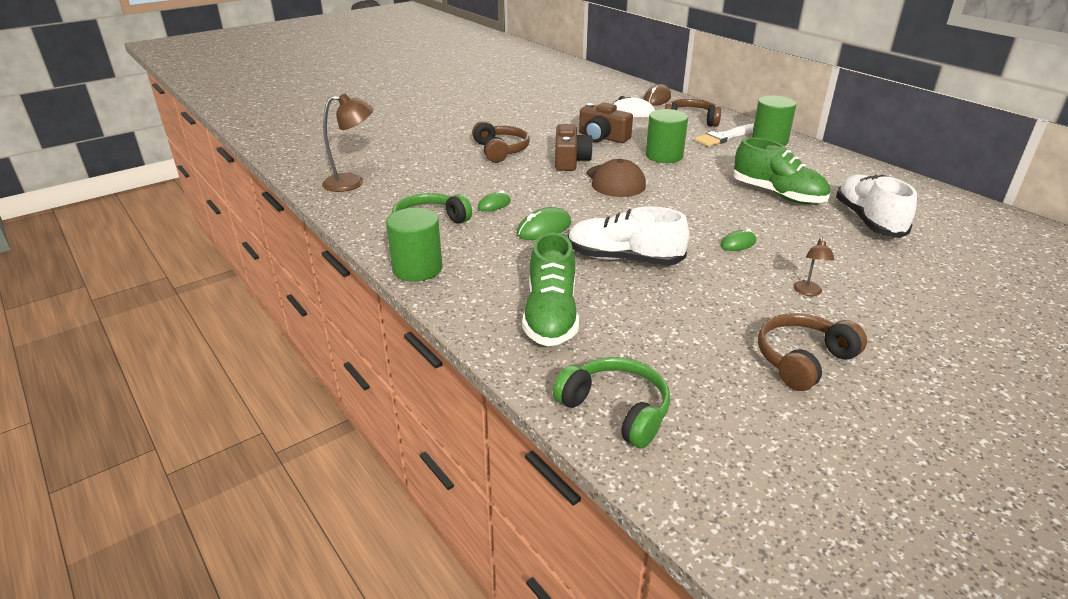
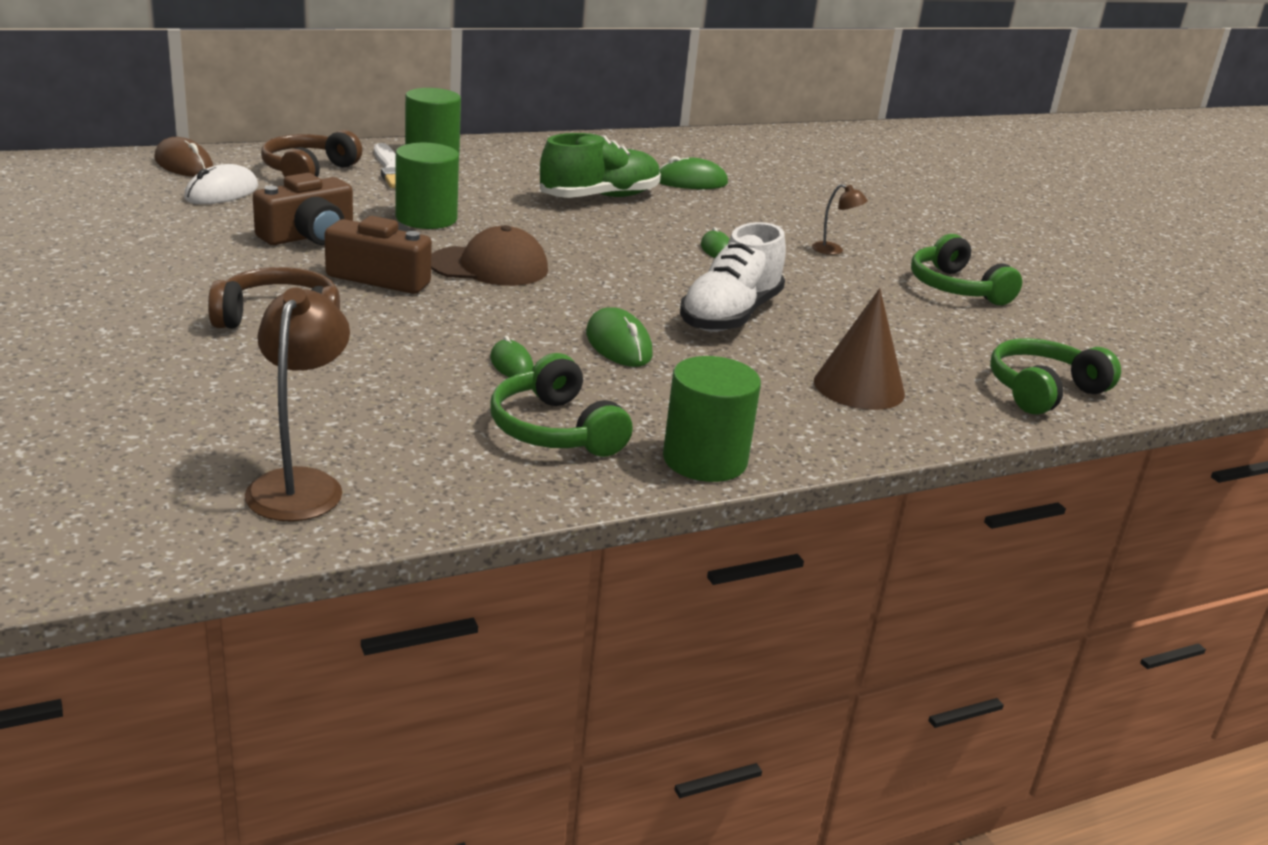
camera: 80 degrees left, 5 degrees down
(551, 316) = (859, 387): green shoe -> brown cone
(802, 360) = (956, 288): brown headphones -> green headphones
(868, 220) = (691, 182): white shoe -> green mouse

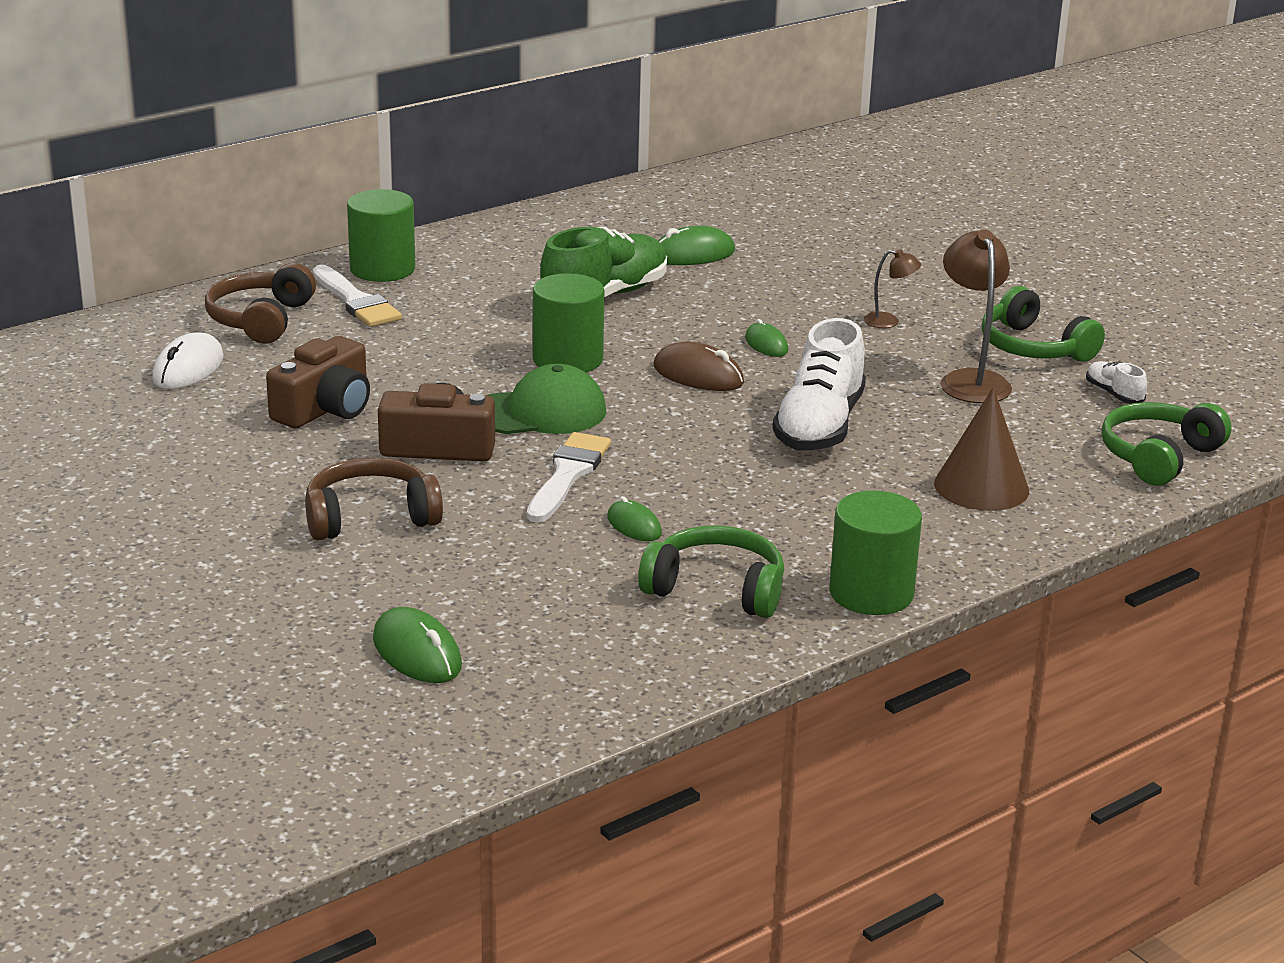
camera: 10 degrees left, 0 degrees up
(184, 165) = (115, 337): brown mouse -> brown mouse (698, 375)
(300, 484) = (518, 688): brown lamp -> brown lamp (971, 380)
(426, 218) = (434, 361): green cylinder -> green cylinder (567, 359)
(479, 315) = (568, 475): none -> white brush
(489, 266) = (541, 412): brown cap -> green cap
(555, 430) = (716, 589): green headphones -> green headphones turned 150 degrees clockwise
(618, 344) = (725, 482): green mouse -> green mouse (417, 653)
(1017, 334) = (1114, 394): none -> white shoe

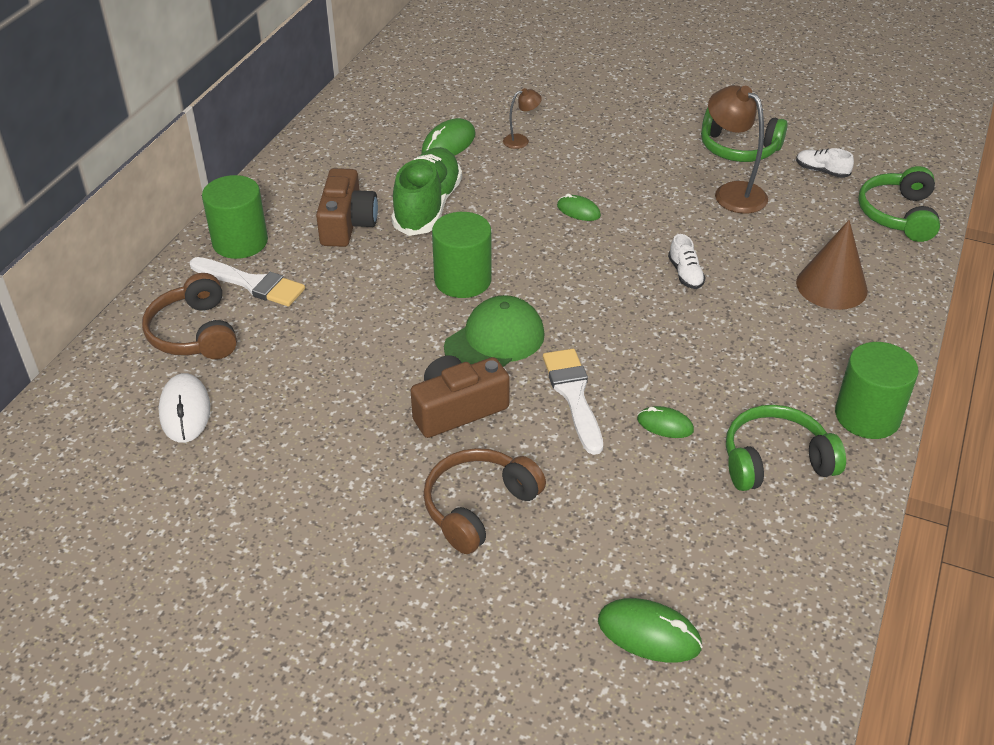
camera: 30 degrees left, 15 degrees up
(325, 409) = (336, 407): brown camera -> brown camera (347, 224)
(698, 375) = (563, 258): brown mouse -> none
(819, 426) = (685, 274): white shoe -> white shoe, size x0.46
(889, 322) = (633, 159): brown lamp -> brown lamp (521, 140)

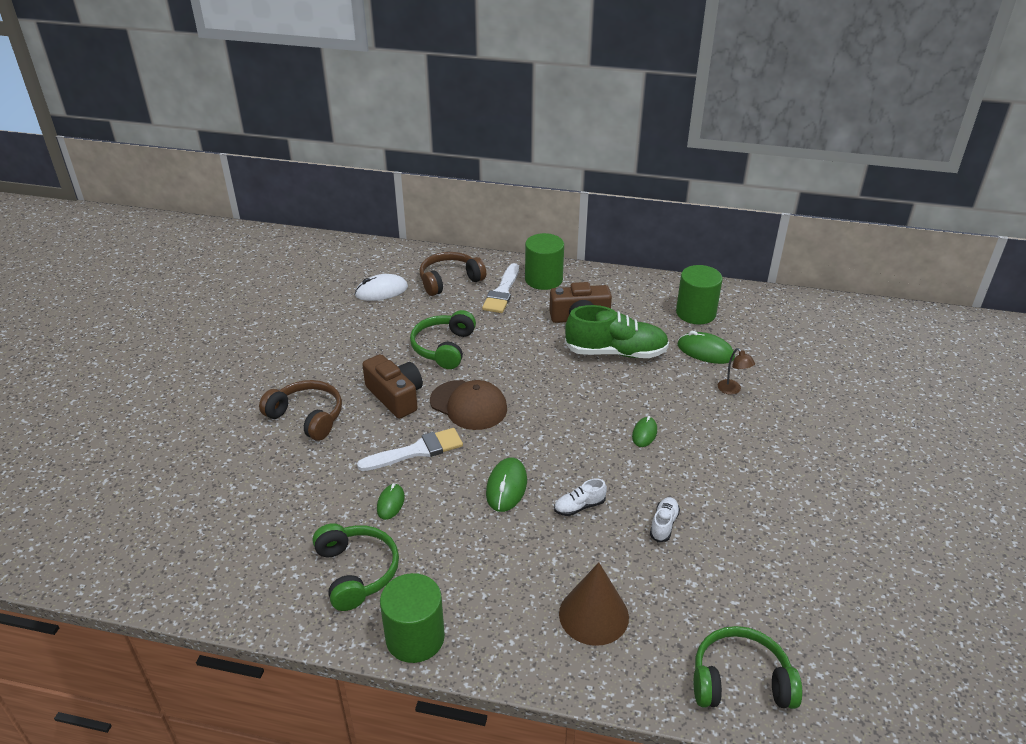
camera: 80 degrees right, 5 degrees down
(462, 280) = (533, 381): green cylinder -> green cylinder (695, 313)
(495, 340) = (468, 405): green cap -> brown cap
(649, 634) = (197, 506): green mouse -> green mouse (506, 487)
(732, 192) = (718, 535): brown lamp -> none
(738, 148) = (800, 538): green headphones -> green headphones (443, 348)
(821, 171) = (793, 610): white shoe -> white shoe (663, 525)

